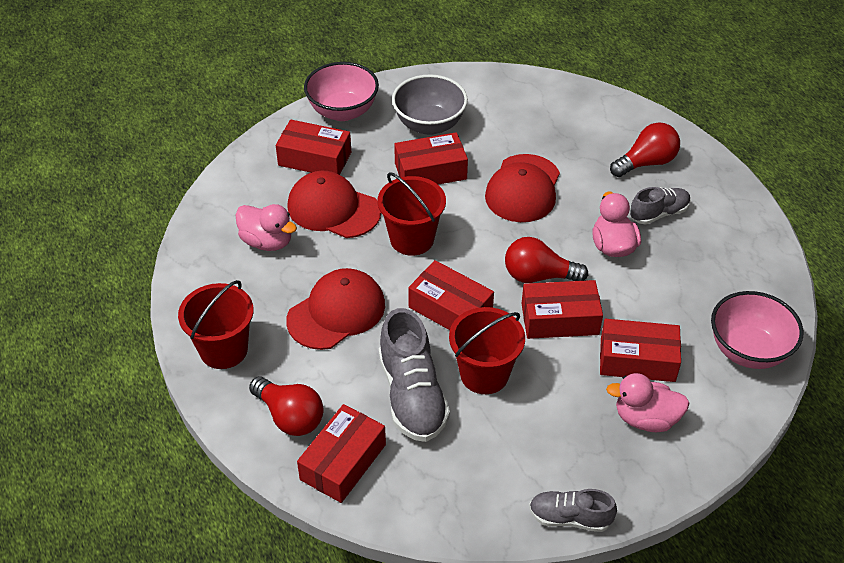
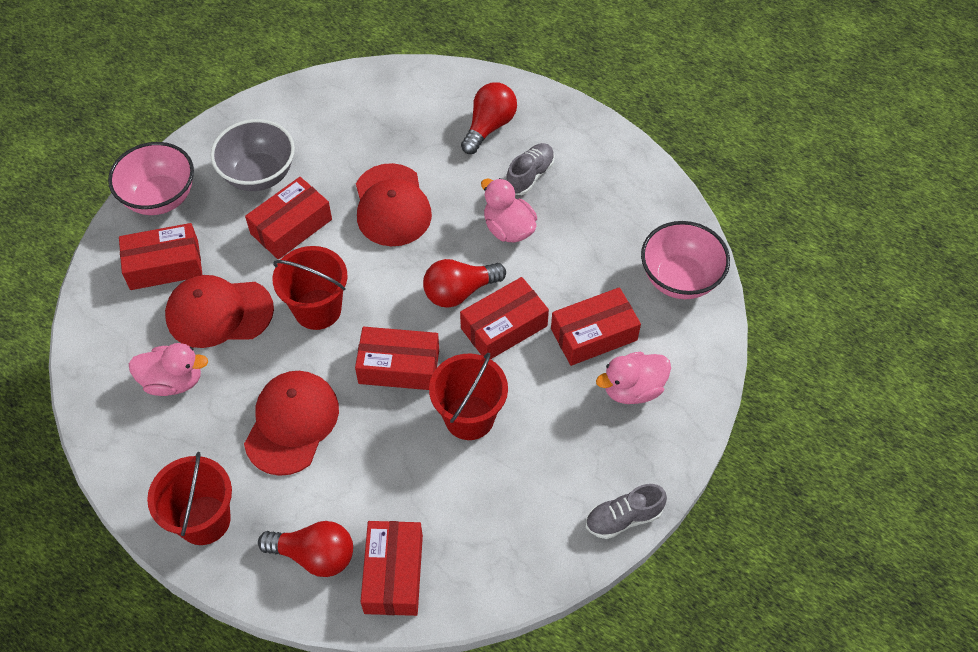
camera: 30 degrees left, 10 degrees up
(412, 395) = (416, 472): grey shoe -> none

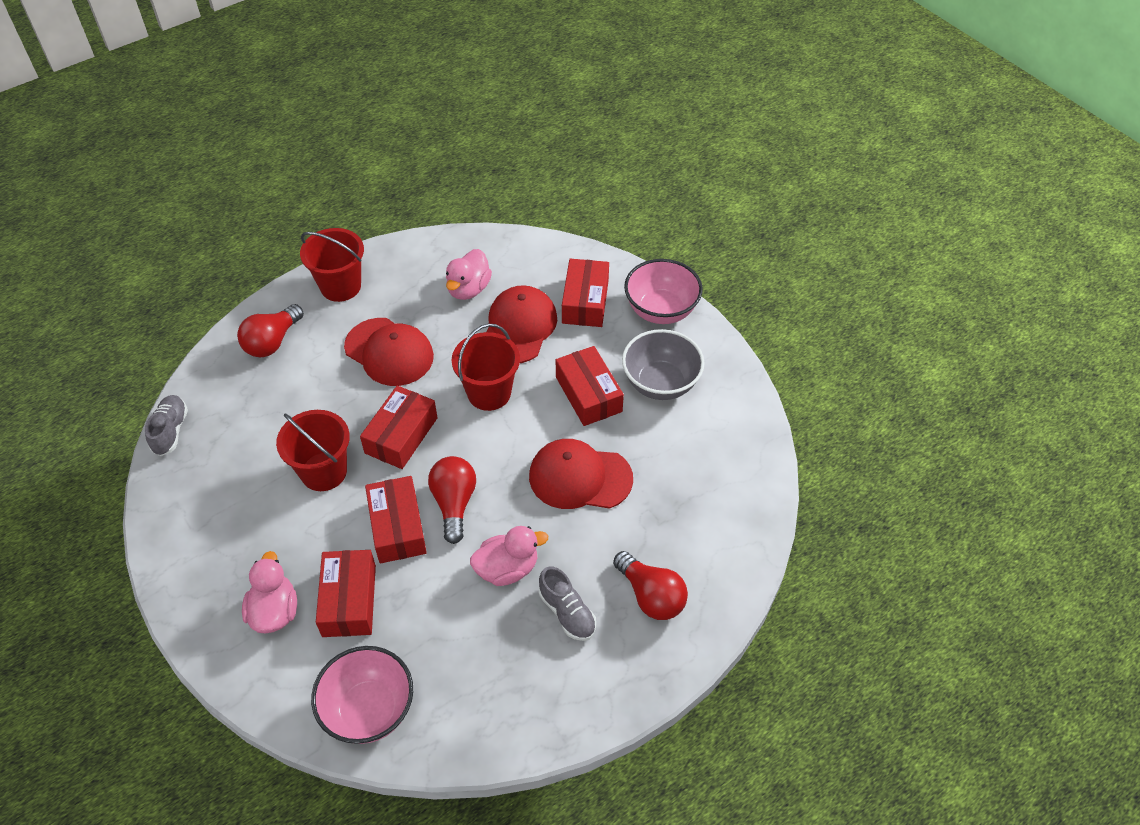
camera: 110 degrees right, 5 degrees down
(393, 574) = (226, 384): red box -> none
(623, 518) = (164, 554): grey shoe -> grey shoe (170, 431)

